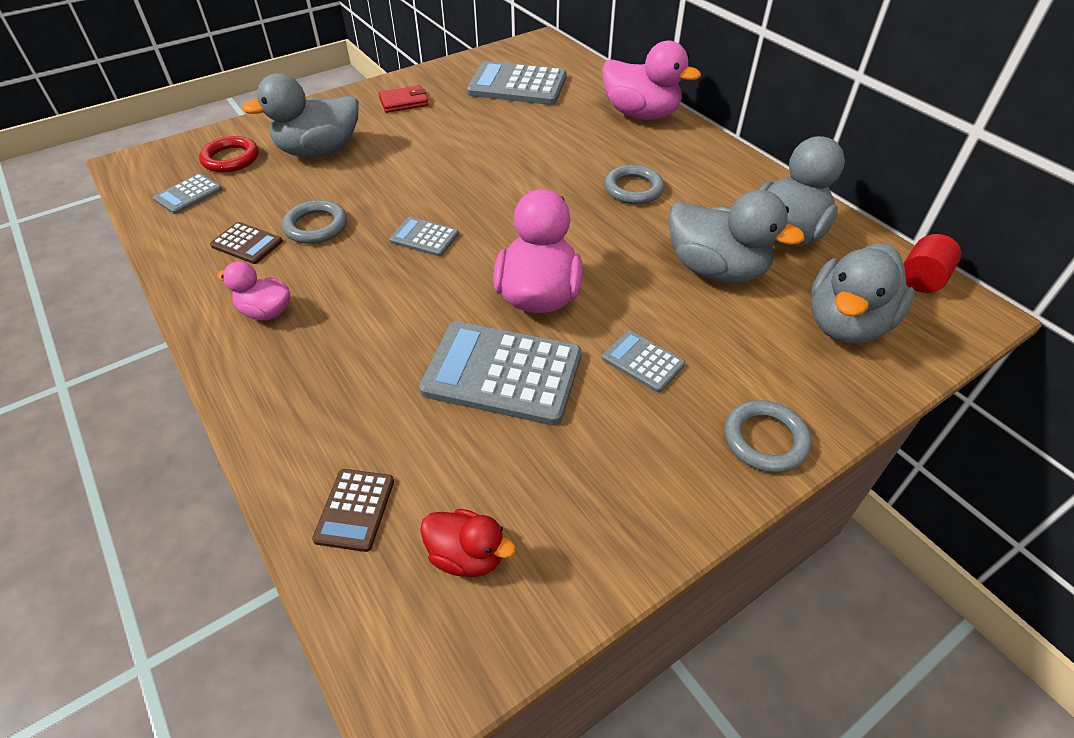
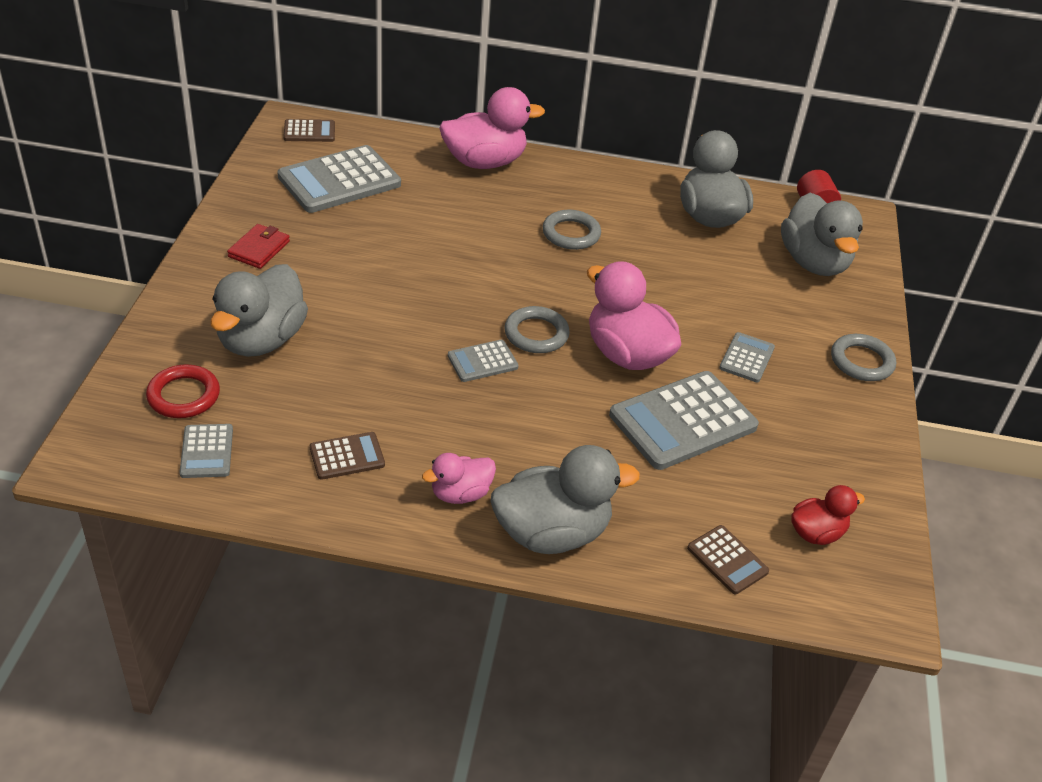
camera: 50 degrees left, 5 degrees down
(316, 226) = (380, 406): grey ring -> grey ring (536, 334)
(545, 51) = (309, 131): none -> brown calculator
(643, 361) = (746, 358): grey calculator -> grey calculator turned 120 degrees clockwise
(716, 270) = (704, 268): grey duck -> grey duck (552, 533)

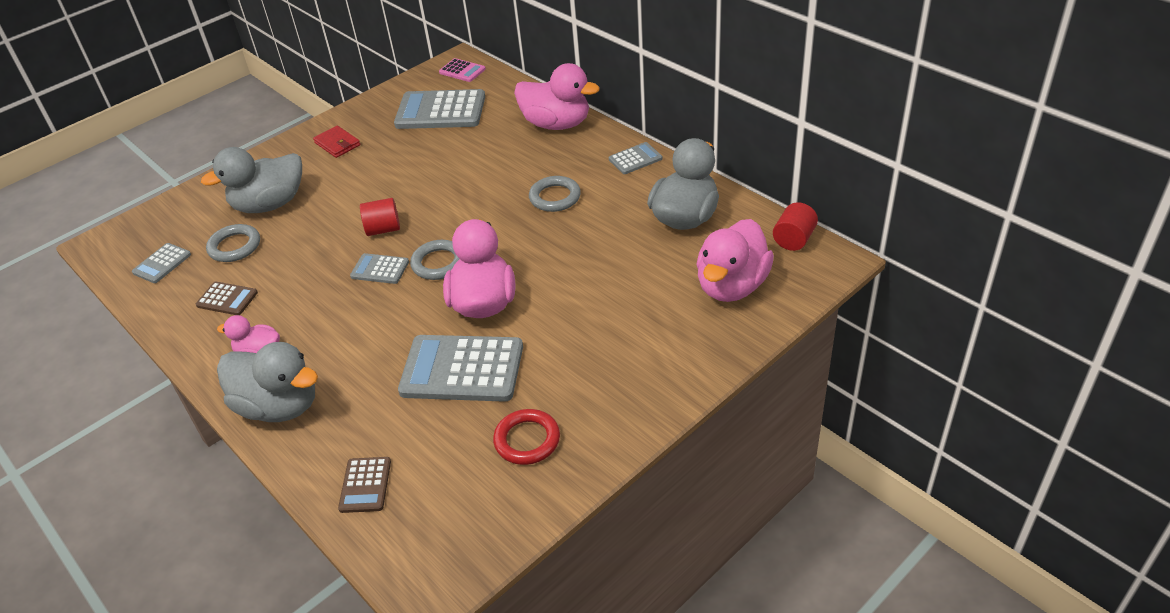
camera: 45 degrees right, 0 degrees up
(183, 395) = (190, 224): red ring -> red ring (527, 440)
(259, 249) = (337, 144): red wallet -> red wallet turned 75 degrees clockwise
(309, 131) = (462, 71): brown calculator -> pink calculator
(434, 321) = (383, 229): none -> red cylinder
(746, 358) = (572, 342): grey calculator -> grey calculator (635, 159)
(813, 262) = (732, 286): grey duck -> pink duck
(816, 533) = (454, 500): red duck -> none
(861, 361) = (668, 384): grey ring -> grey ring (234, 246)

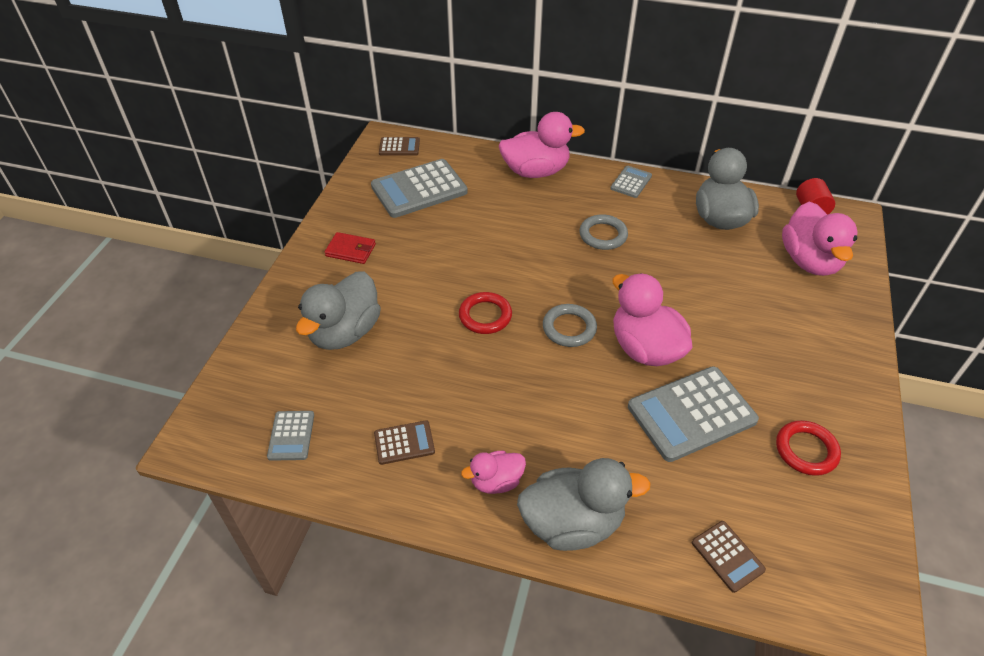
camera: 35 degrees left, 5 degrees up
(234, 246) = (353, 387): grey ring -> none
(380, 269) = (523, 354): grey calculator -> none
(383, 229) = (485, 316): red cylinder -> red ring
(462, 71) = (399, 147): pink calculator -> brown calculator

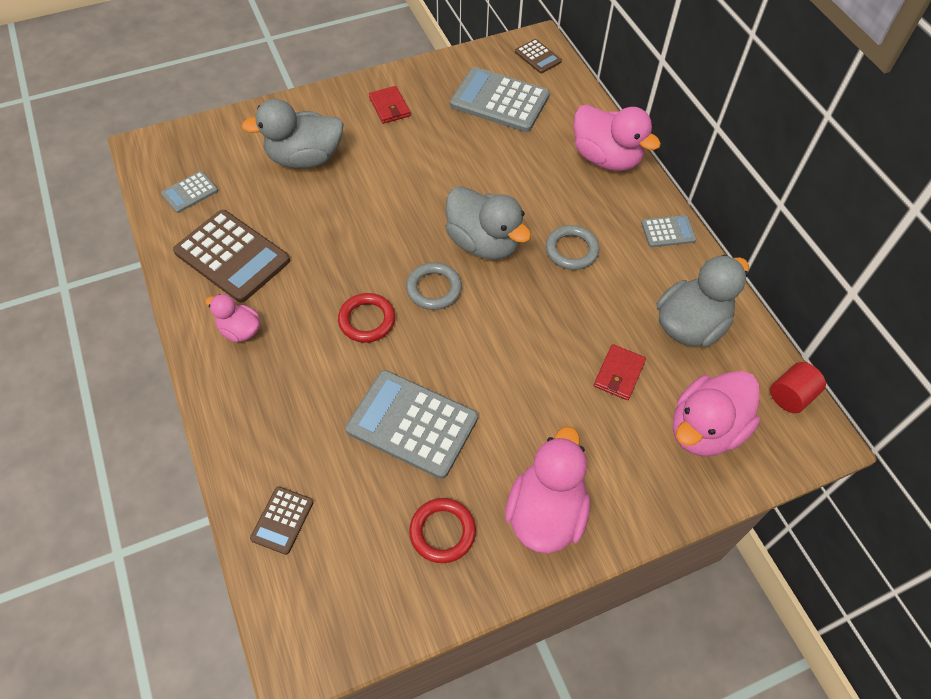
camera: 50 degrees right, 10 degrees up
(404, 443) = (232, 256): brown calculator -> brown calculator, size x2.00
(485, 316) = (397, 228): red ring -> red ring (367, 320)
(572, 523) = (238, 398): grey duck -> grey duck (483, 243)
(645, 348) = (458, 353): pink duck -> pink duck (546, 513)
(733, 274) = (619, 374): none -> red wallet

